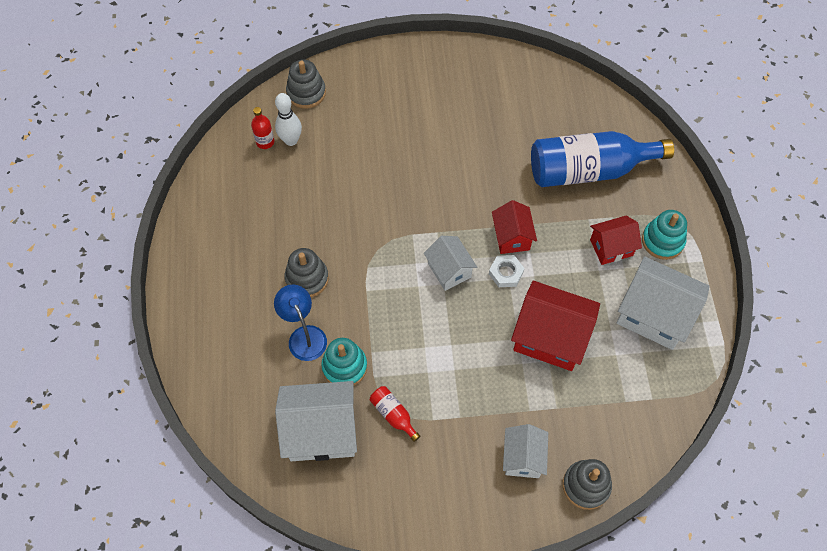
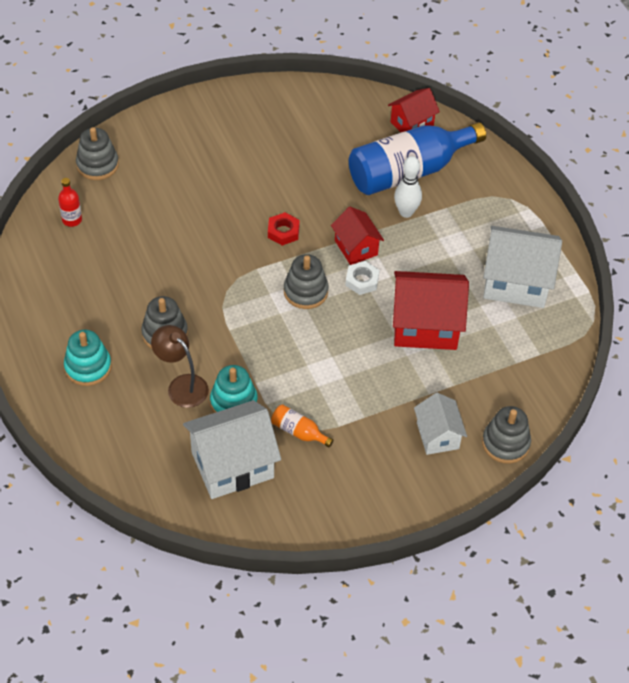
camera: 20 degrees left, 10 degrees down
(291, 140) = (99, 212): white bowling pin -> white bowling pin (406, 212)
(304, 336) = (182, 385): blue lamp -> brown lamp
(393, 414) = (298, 431): red bottle -> orange bottle
(449, 203) = (283, 232): none -> red nut
(449, 270) = (305, 291): white house -> grey stacking toy
(611, 247) = (455, 234): red house -> red house (412, 124)
(662, 241) = (501, 217): turquoise stacking toy -> turquoise stacking toy (88, 367)

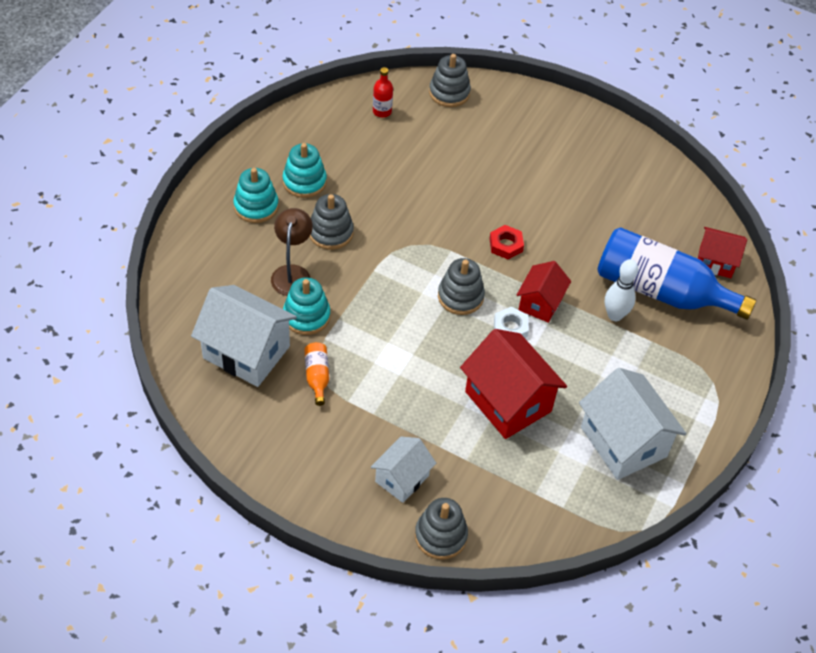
camera: 50 degrees right, 0 degrees up
(94, 318) = (304, 182): none -> turquoise stacking toy

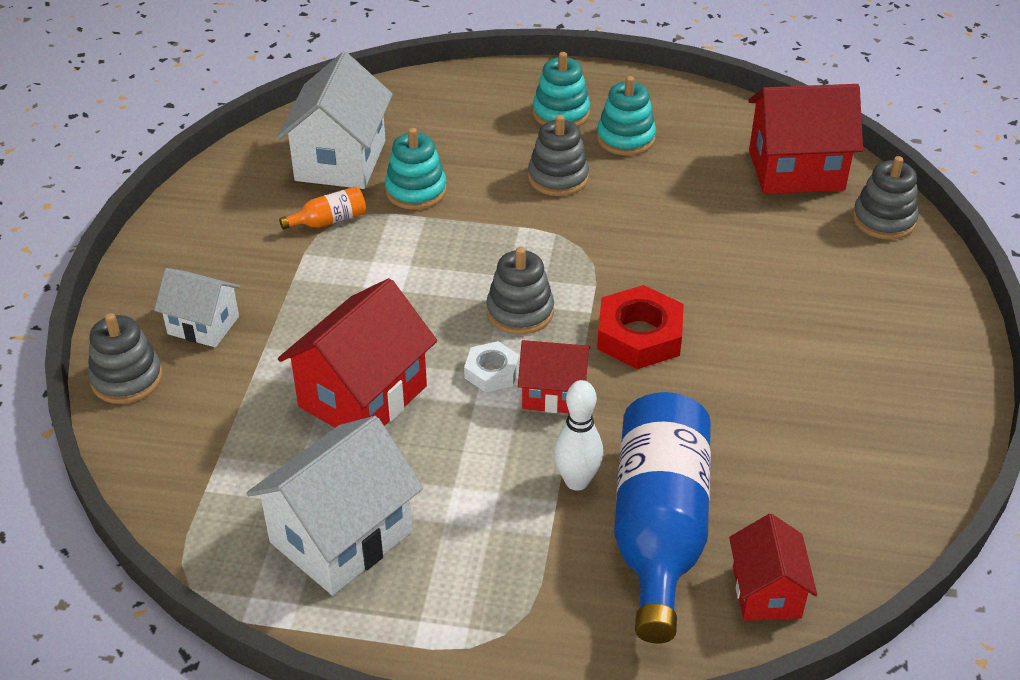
camera: 75 degrees right, 10 degrees down
(292, 273) = (475, 164): brown lamp -> none
(382, 111) = (796, 170): red bottle -> red house
(506, 245) = (639, 335): red nut -> red nut, size x1.69

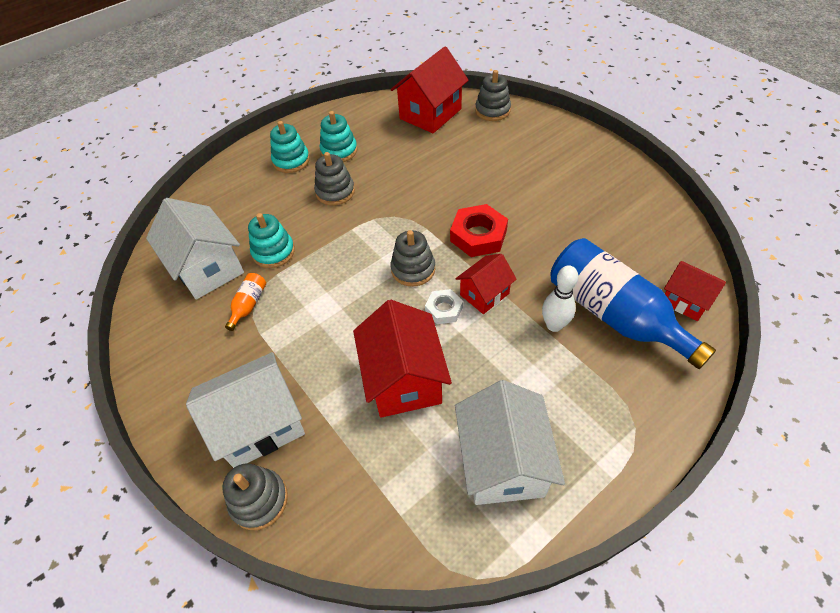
camera: 45 degrees left, 10 degrees up
(203, 325) = (260, 425): white house -> white house, size x1.70

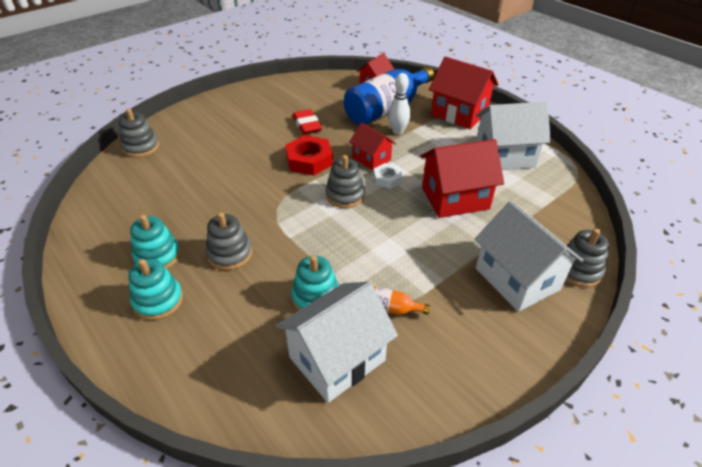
camera: 95 degrees left, 10 degrees down
(430, 114) = (124, 187): red house -> red house (459, 114)
(554, 229) = (307, 125): none -> red eraser

